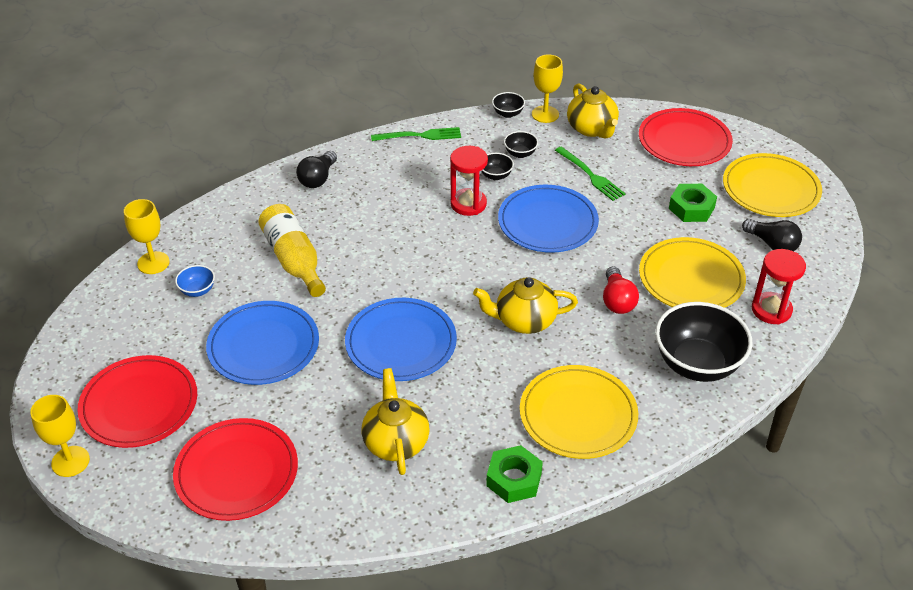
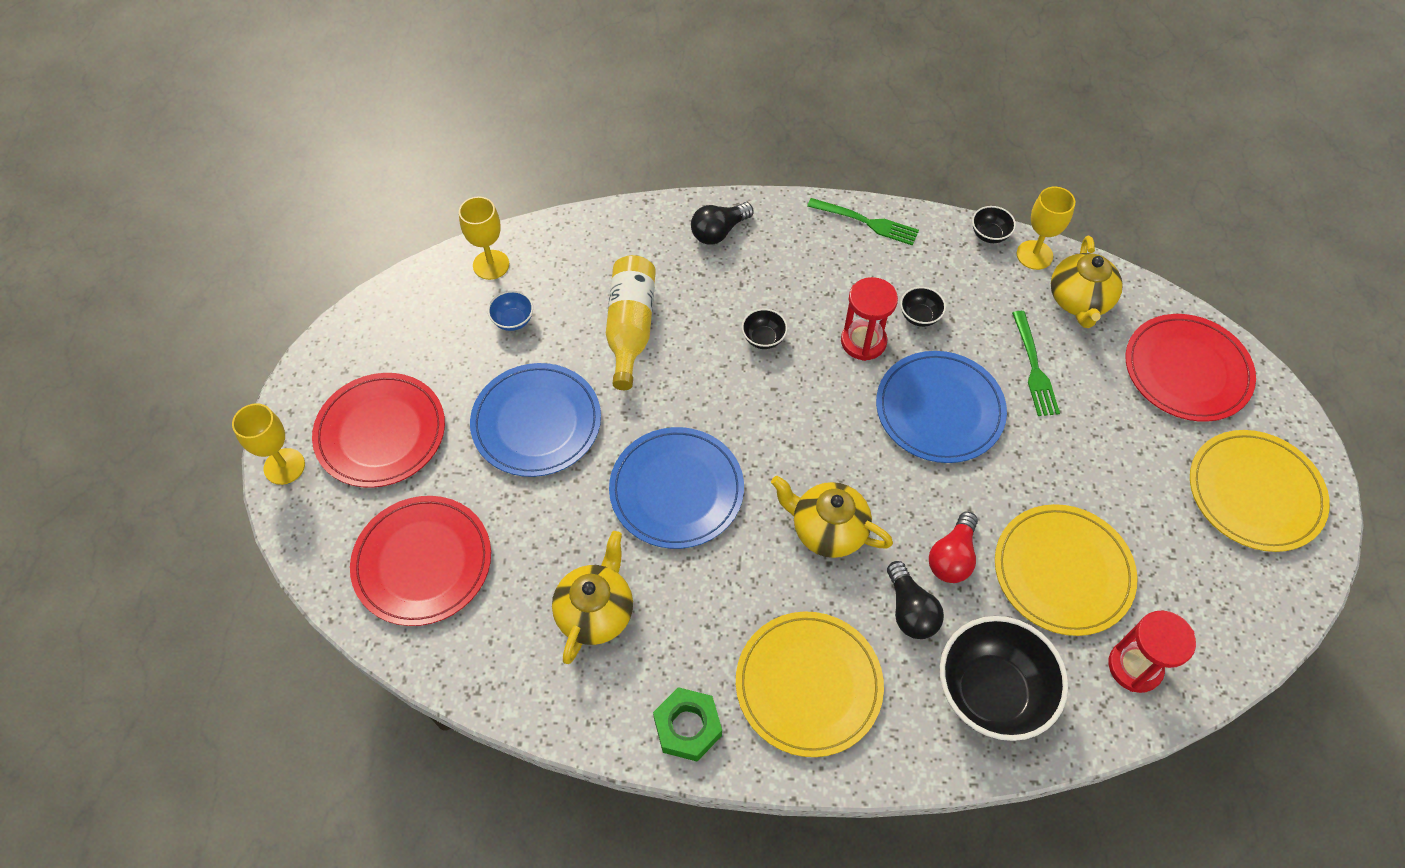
camera: 30 degrees right, 15 degrees up
(520, 153) = (968, 298): black bowl -> black bowl (763, 338)
(691, 208) = (1130, 472): green nut -> none
(772, 244) = (1200, 574): black light bulb -> black light bulb (910, 610)

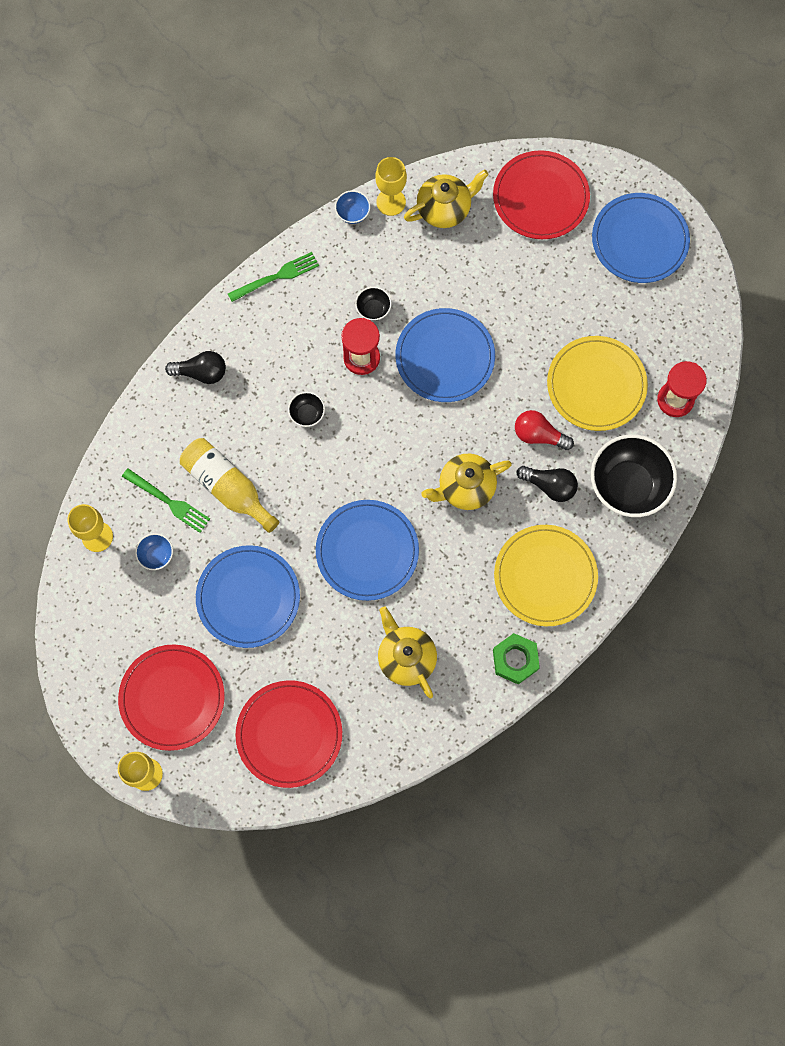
camera: 50 degrees left, 15 degrees up
(719, 231) = (201, 372): black light bulb -> black light bulb turned 90 degrees counterclockwise
(952, 557) = (539, 435): red light bulb -> red light bulb turned 135 degrees clockwise
(989, 235) = (353, 213): black bowl -> blue bowl
(1034, 367) = (464, 278): green fork -> green fork (168, 501)
(1079, 301) = (444, 209): yellow teapot -> yellow teapot turned 75 degrees counterclockwise
(1255, 493) = (639, 240): yellow plate -> blue plate

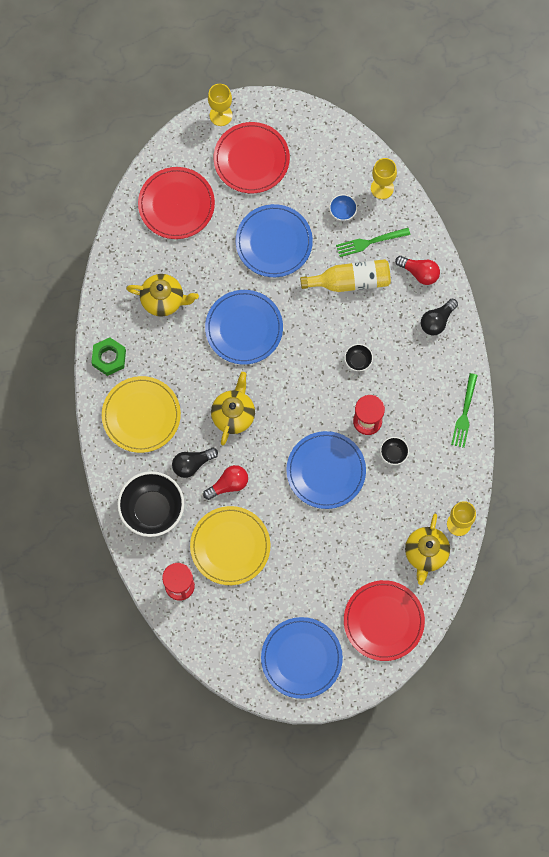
camera: 130 degrees right, 0 degrees up
(163, 428) = (419, 273): none -> red light bulb
(353, 213) = (470, 494): blue bowl -> none

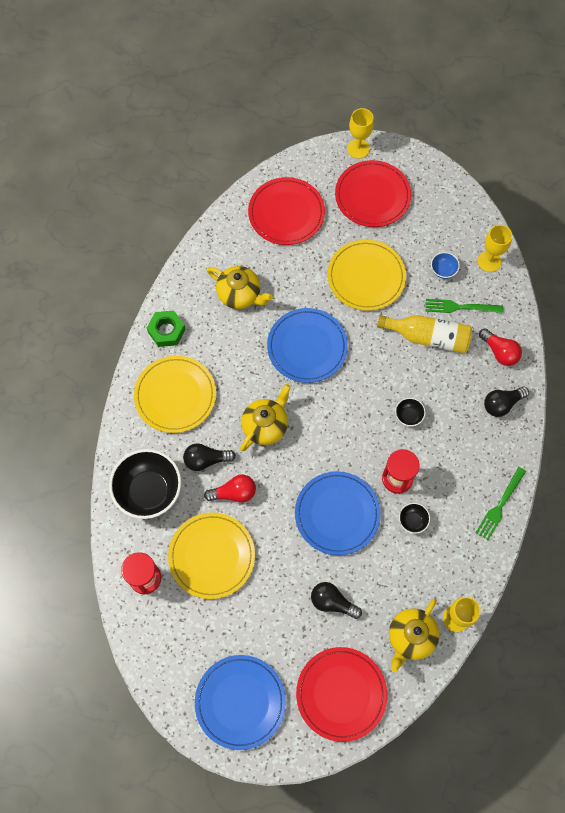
camera: 20 degrees right, 5 degrees down
(274, 242) = (366, 277): blue plate -> yellow plate
(349, 548) = (332, 602): none -> black light bulb

